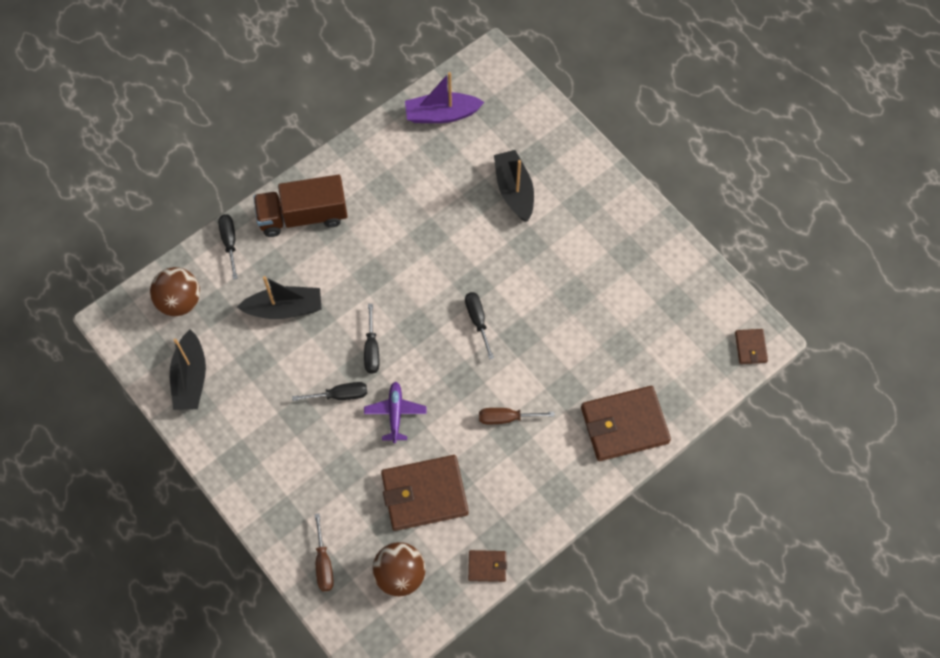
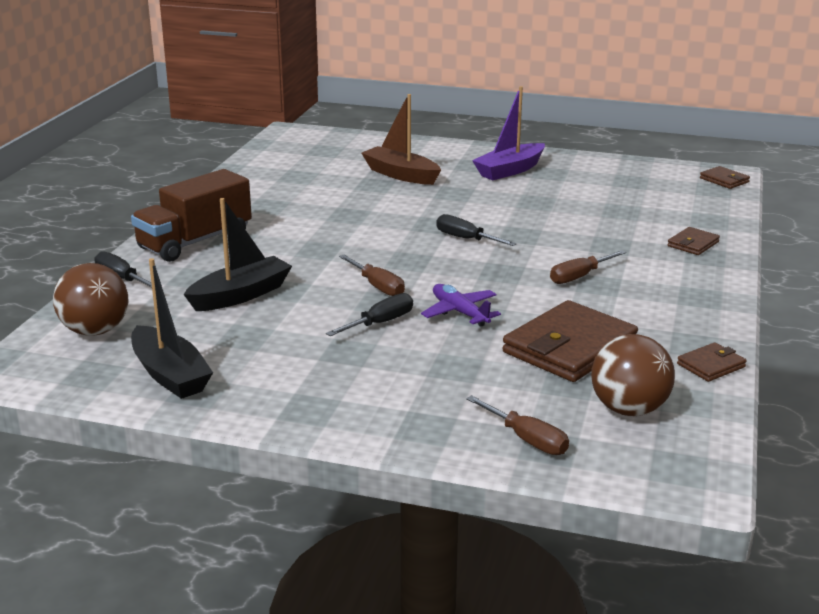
camera: 35 degrees left, 40 degrees down
(372, 349) = (377, 286): black screwdriver -> brown screwdriver
(442, 114) = (278, 162): purple boat -> purple boat (510, 170)
(514, 190) = (401, 175): black boat -> brown boat
(624, 425) = (693, 244): brown wallet -> brown wallet, size x0.47

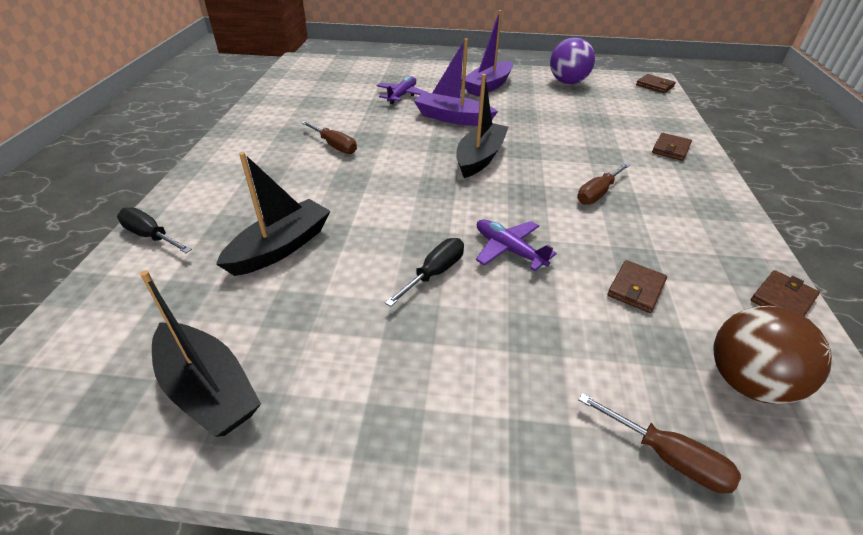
camera: 10 degrees left, 15 degrees up
(95, 331) = (116, 320): brown ball -> none
(195, 242) = (227, 181): brown truck -> none
(377, 286) = (417, 222): brown screwdriver -> brown screwdriver (334, 146)
(401, 175) = (402, 95): brown boat -> purple plane
(452, 200) = (453, 118): none -> purple boat
(466, 239) = (480, 158): black screwdriver -> black boat
(569, 347) = (636, 288): brown wallet -> brown wallet, size x0.47
(613, 171) = (567, 82): none -> purple ball

